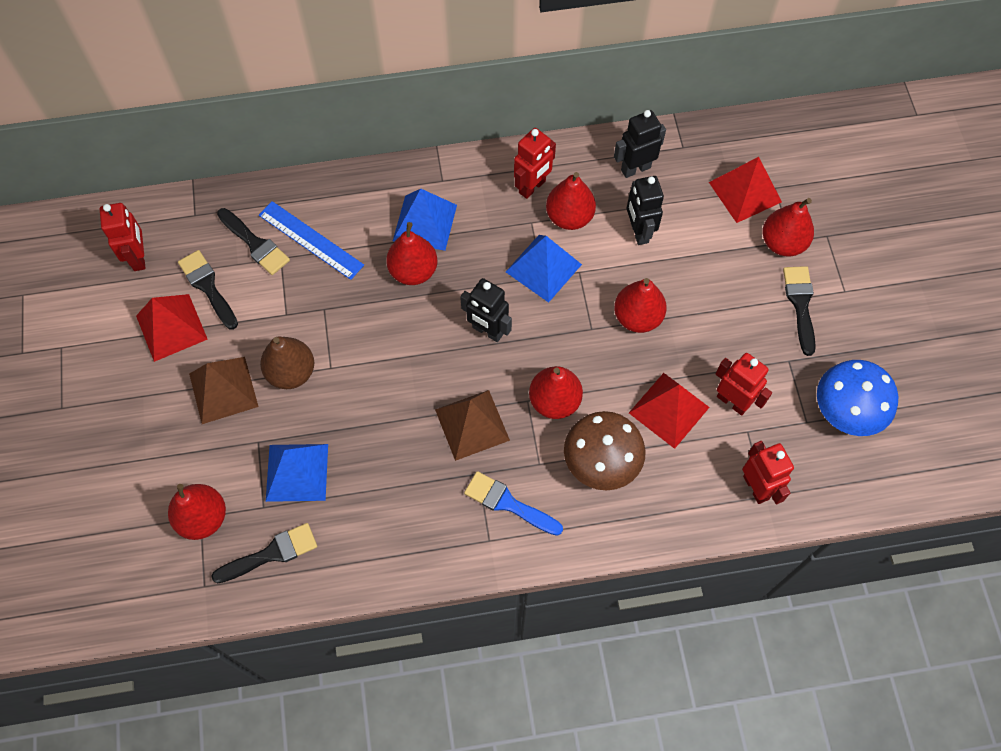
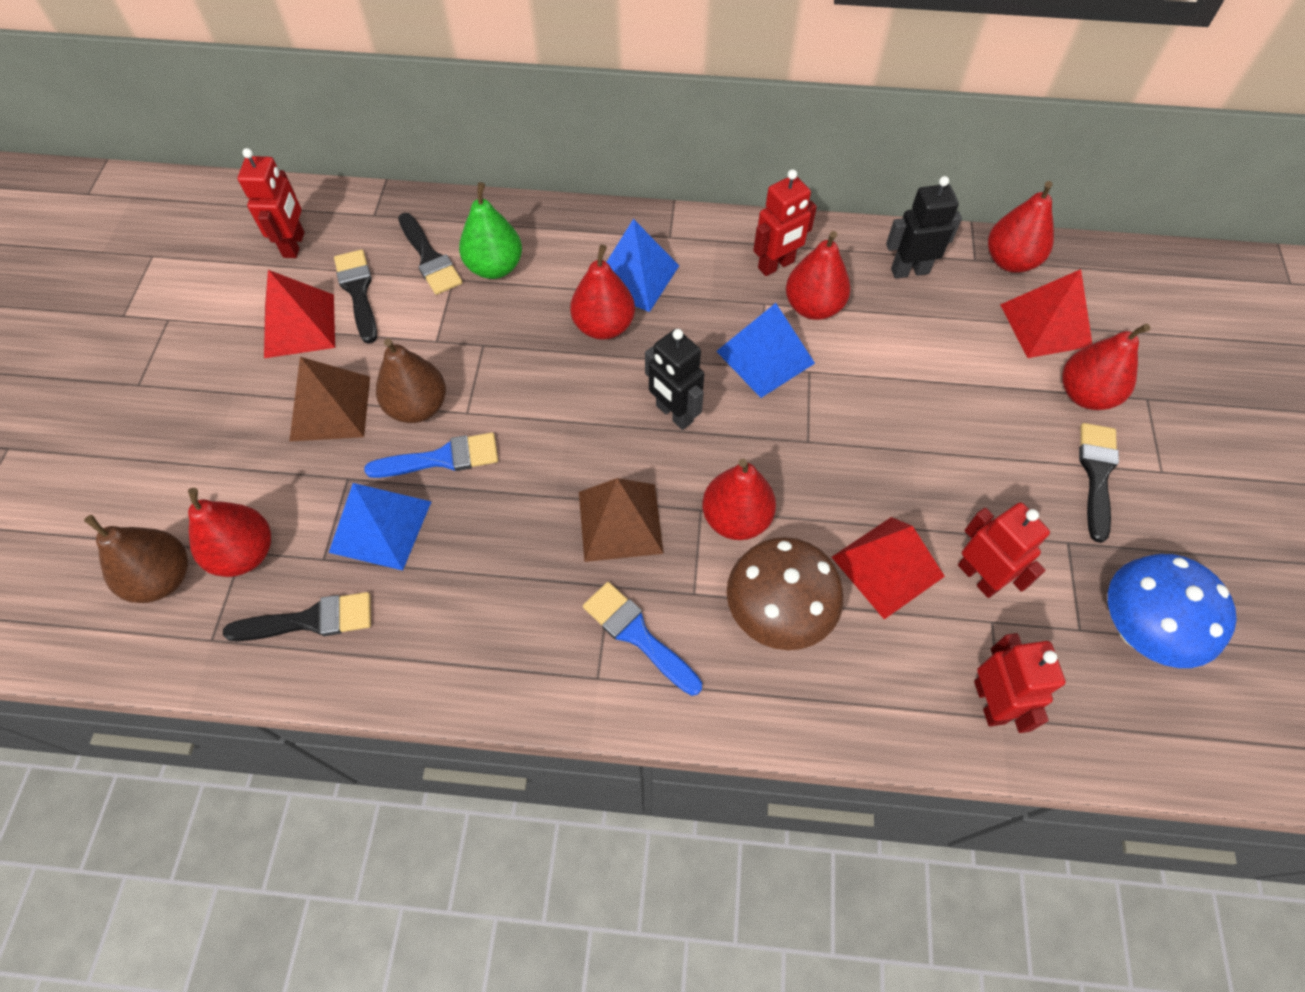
camera: 15 degrees right, 5 degrees down
(149, 552) = (163, 578): none -> brown pear
(311, 240) = (495, 267): blue ruler -> green pear
(324, 409) = (442, 458): none -> blue brush
(637, 317) = (871, 441): red pear -> red pear (1010, 261)
(638, 232) = (897, 341): black robot -> none

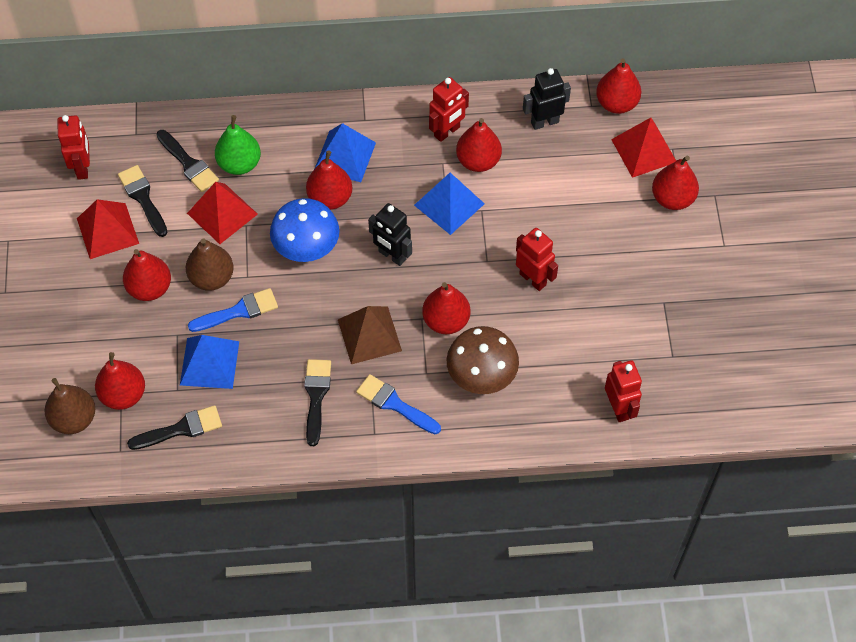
camera: 10 degrees left, 0 degrees up
(330, 408) = (149, 288): brown pyramid -> red pear
(887, 566) = (548, 336): red pyramid -> red pyramid (222, 213)
(978, 577) = (607, 333): red robot -> red robot (533, 279)
(1096, 474) = (681, 254): black brush -> black brush (316, 396)
(1138, 630) = (708, 351): blue mushroom -> blue mushroom (307, 249)

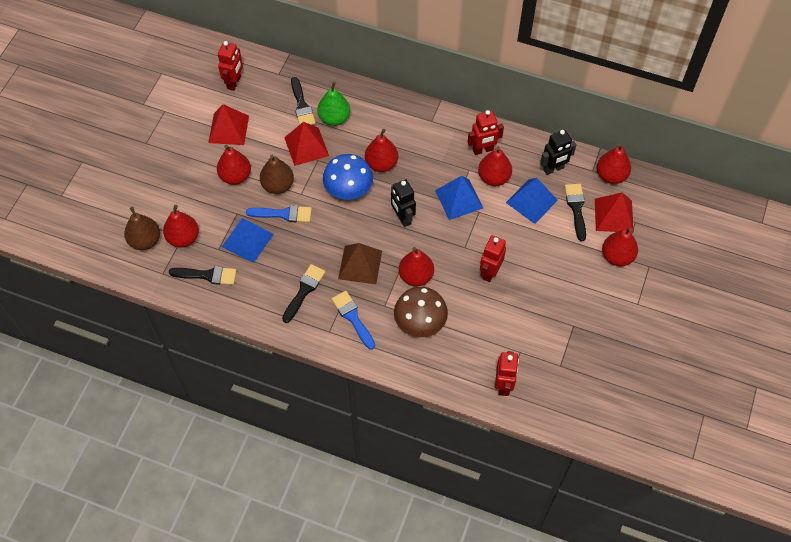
camera: 25 degrees right, 0 degrees up
(143, 198) = (261, 117): black brush -> black brush (576, 208)
(345, 156) = (406, 140): blue pyramid -> blue pyramid (531, 201)
(533, 279) = (490, 272): red robot -> red robot turned 135 degrees counterclockwise
(544, 122) = (553, 169): black robot -> black robot turned 150 degrees clockwise

